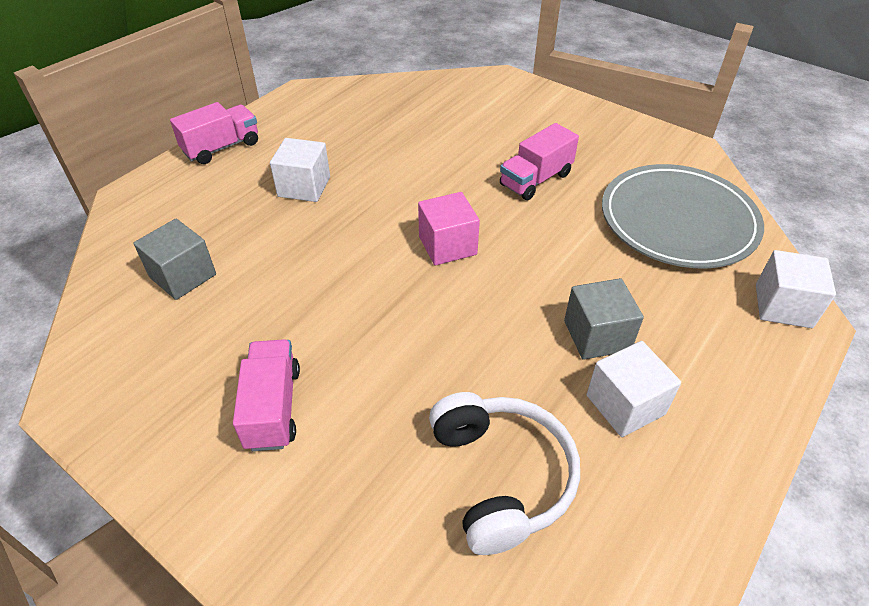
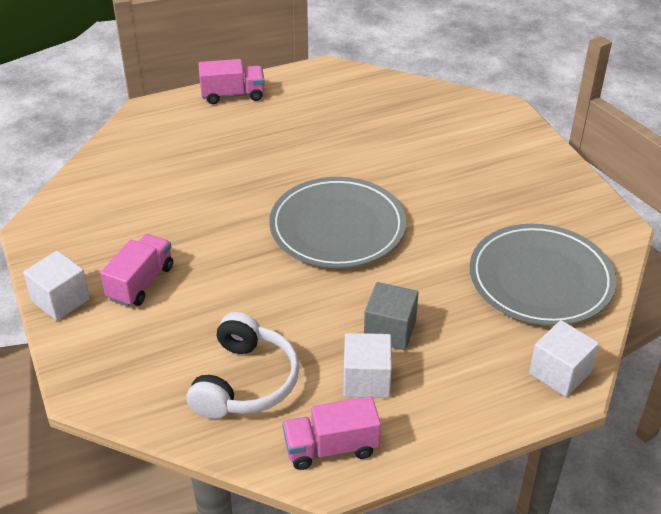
camera: 30 degrees right, 5 degrees down
(183, 276) = (144, 179): grey cube -> none
(304, 187) = (269, 146): white cube -> white cube (61, 300)
(447, 245) = (337, 227): pink cube -> grey plate
(535, 180) = (452, 204): pink truck -> pink truck (331, 448)

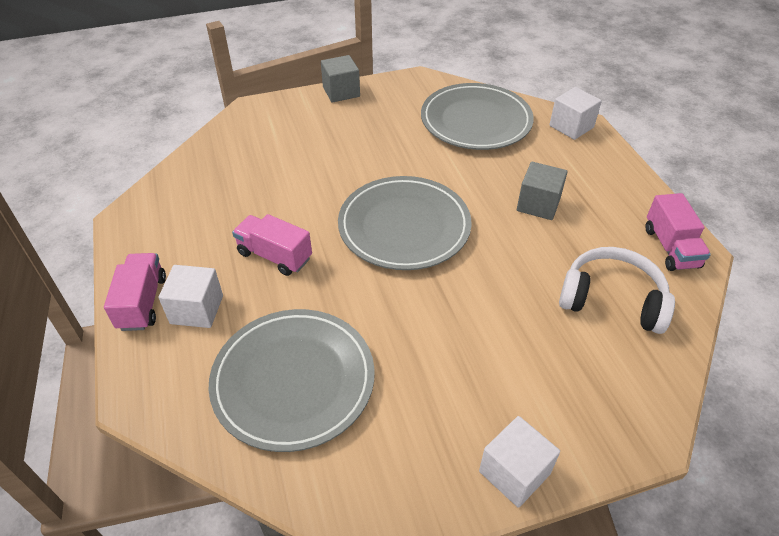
camera: 85 degrees left, 5 degrees up
(141, 283) = (483, 388): pink truck -> pink truck (274, 256)
(155, 178) = (293, 381): none -> grey plate
(366, 380) = (595, 222): white cube -> white cube (197, 309)
(561, 166) = (341, 92): none -> grey cube

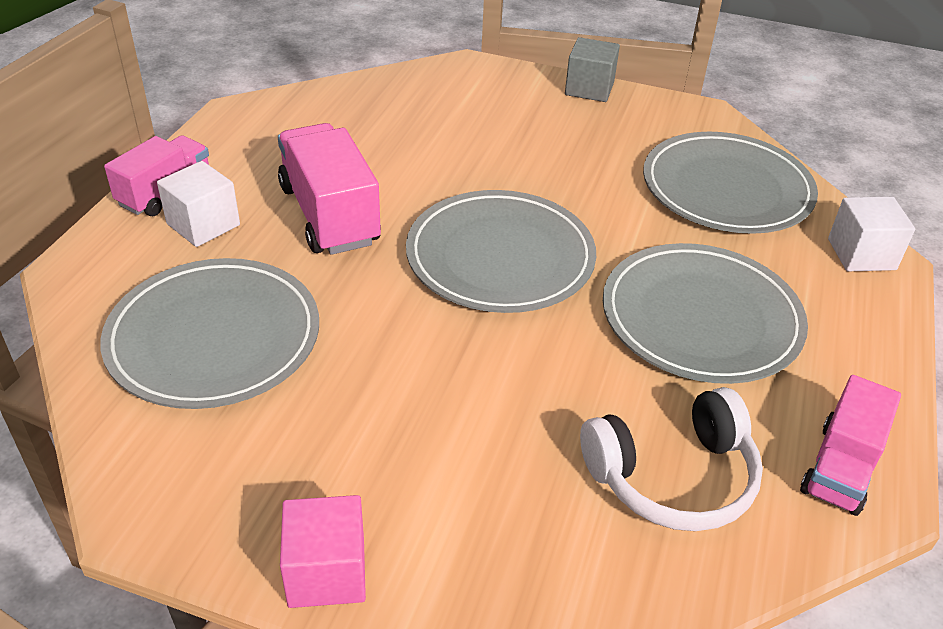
camera: 35 degrees right, 5 degrees down
(274, 256) = (329, 215): pink truck -> pink truck, size x1.53
(514, 472) = (326, 572): white cube -> pink cube
(538, 204) = (700, 318): grey cube -> grey plate
(612, 300) = (672, 476): white headphones -> white headphones turned 105 degrees clockwise

